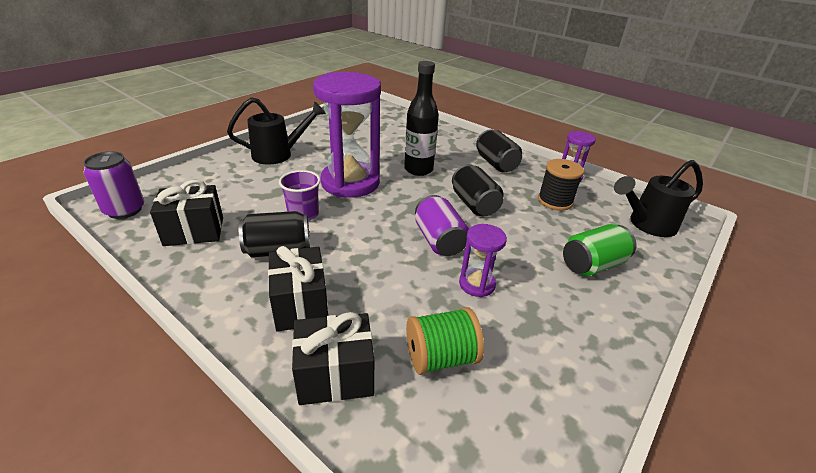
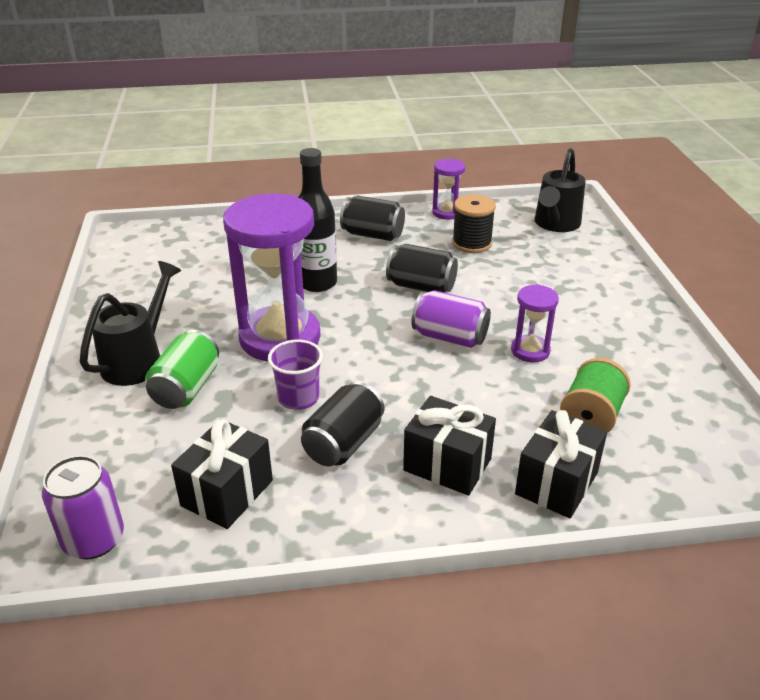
camera: 45 degrees left, 0 degrees up
(592, 265) = (570, 282): green can -> green can (186, 388)

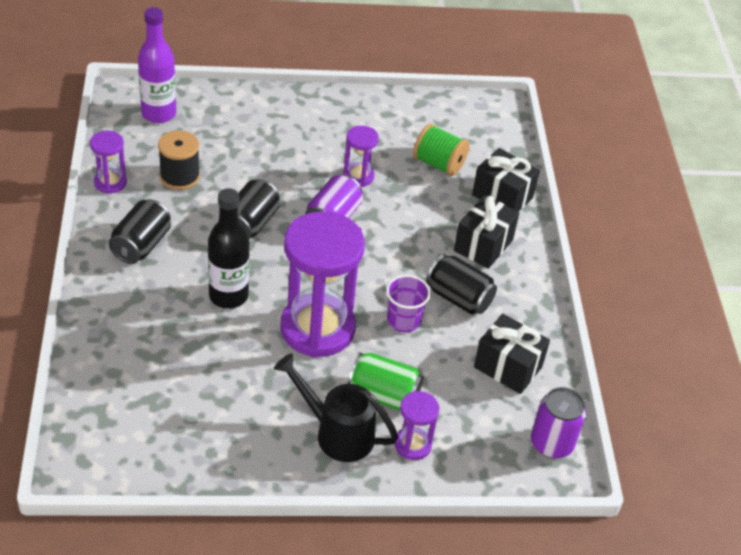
camera: 90 degrees left, 10 degrees up
(113, 413) = (413, 445): none -> purple hourglass
(555, 224) = (159, 114): black watering can -> purple bottle

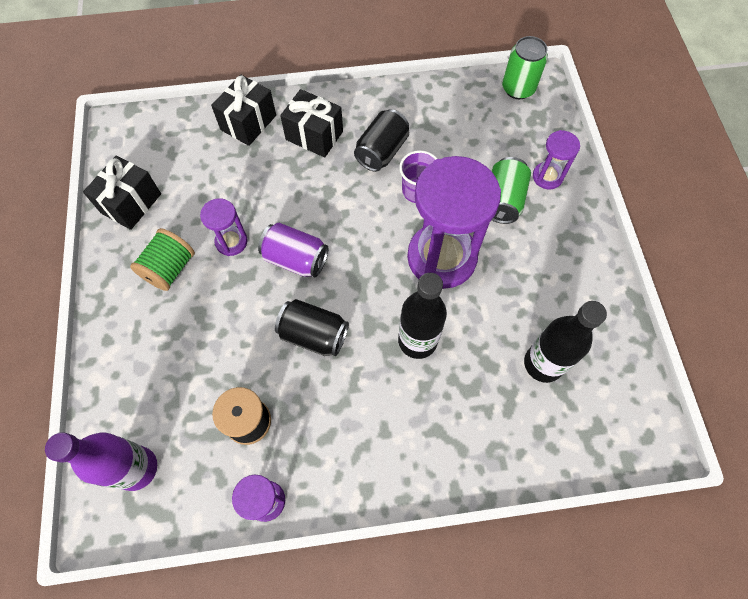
camera: 90 degrees left, 20 degrees up
(141, 245) = (362, 442): black can -> none
(181, 390) = (543, 364): none -> black bottle
(337, 433) = (552, 231): black watering can -> none
(438, 164) = (207, 174): green spool -> green spool (170, 269)
(508, 367) = (450, 116): black gift -> black gift (131, 203)
(552, 443) = (518, 88): purple can -> green can

